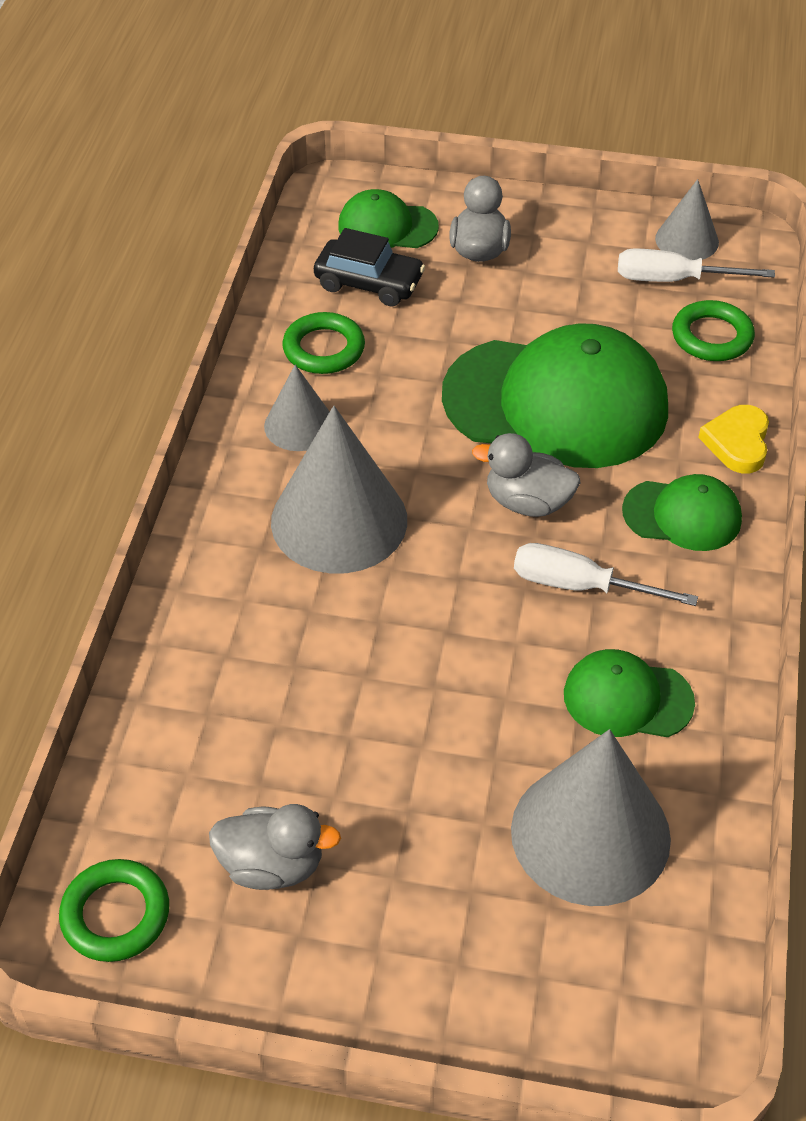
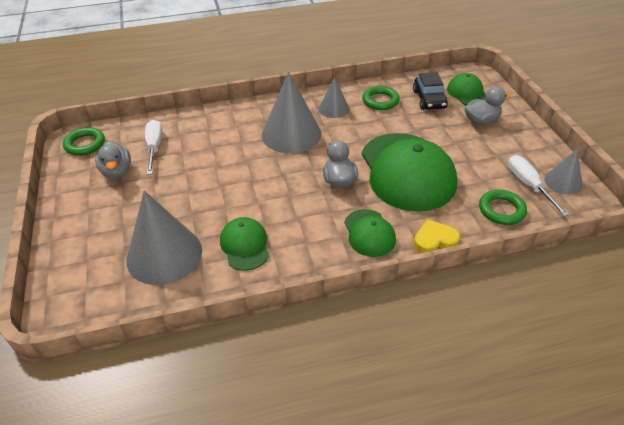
camera: 65 degrees right, 5 degrees down
(580, 586) = (301, 211): white screwdriver -> white screwdriver (154, 147)

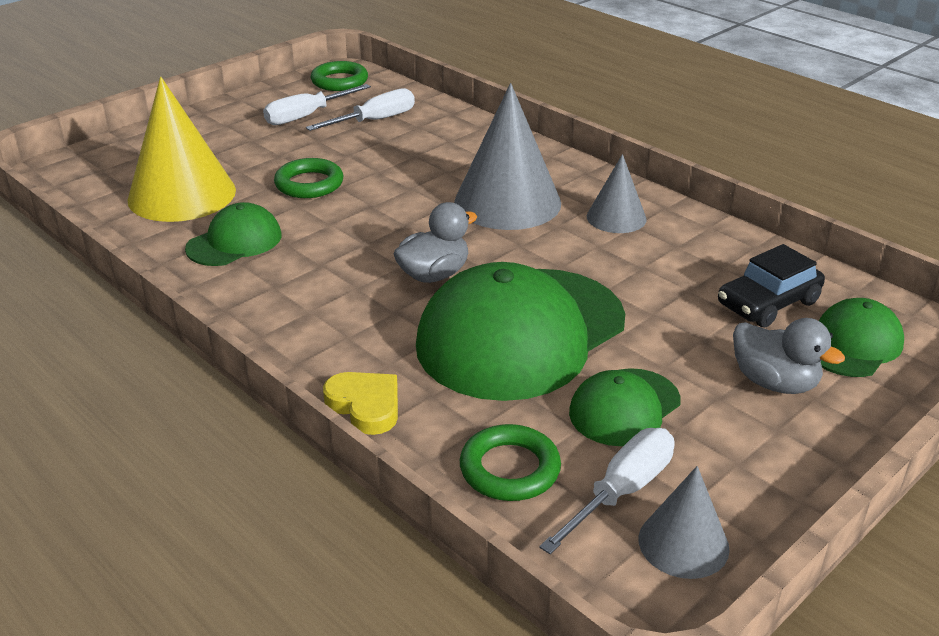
camera: 60 degrees right, 10 degrees down
(117, 172) = (306, 116): grey duck -> white screwdriver
(164, 255) = (182, 195): grey cone -> yellow cone
(369, 233) = (333, 335): green cap -> green cap (624, 407)
(380, 101) = (695, 254): green ring -> green ring (309, 184)

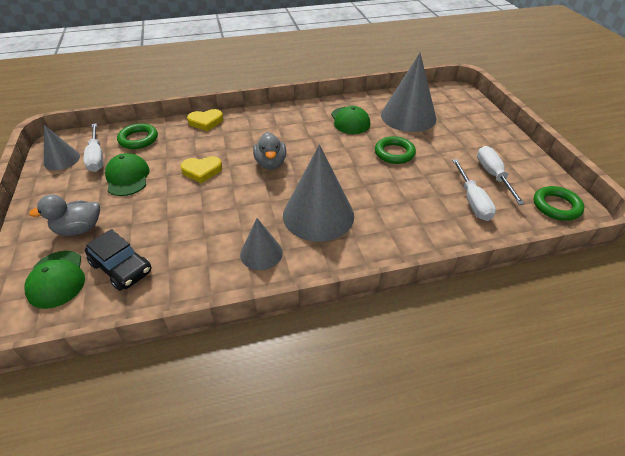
camera: 120 degrees right, 10 degrees up
(182, 195) = (408, 116): yellow cone -> grey cone
(521, 333) = (202, 171): green cap -> yellow heart
(768, 303) = (121, 267): black car -> black car turned 135 degrees clockwise

